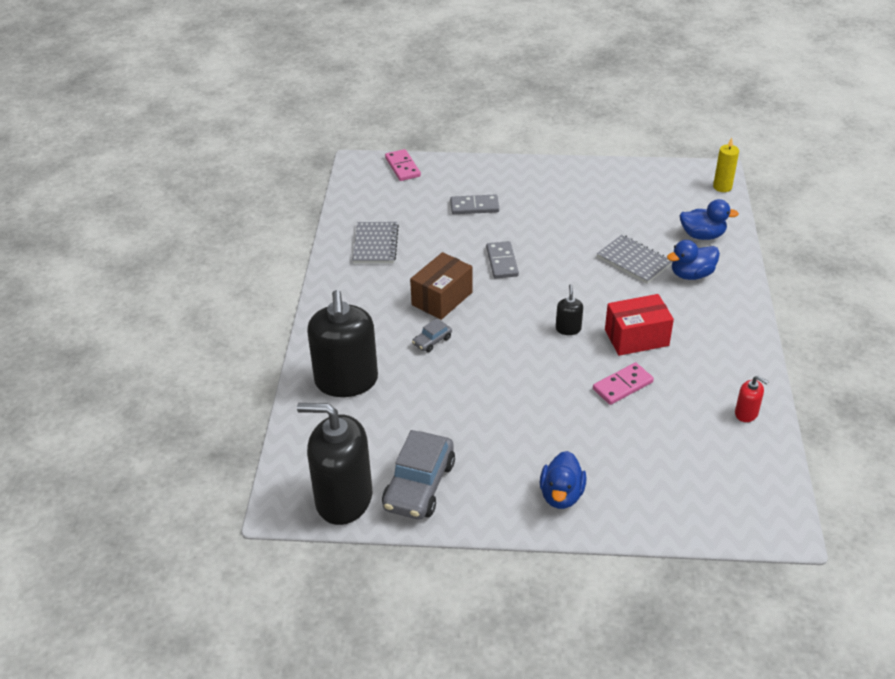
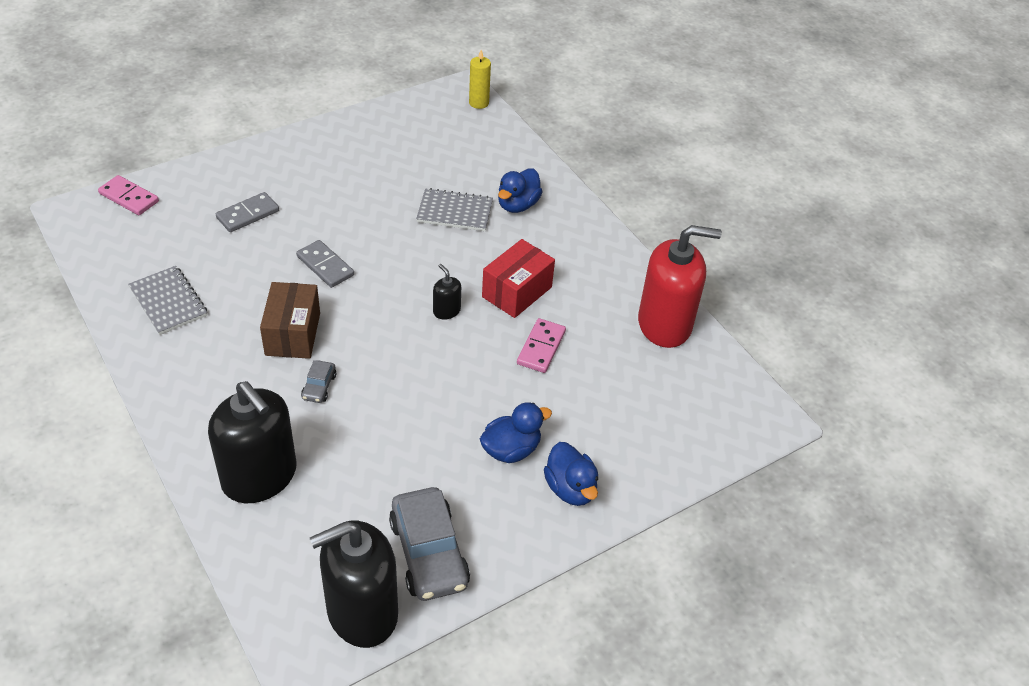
camera: 40 degrees left, 5 degrees up
(702, 235) = (497, 160): blue duck -> blue duck (511, 449)
(746, 413) = (664, 324): red soap dispenser -> red soap dispenser, size x2.36

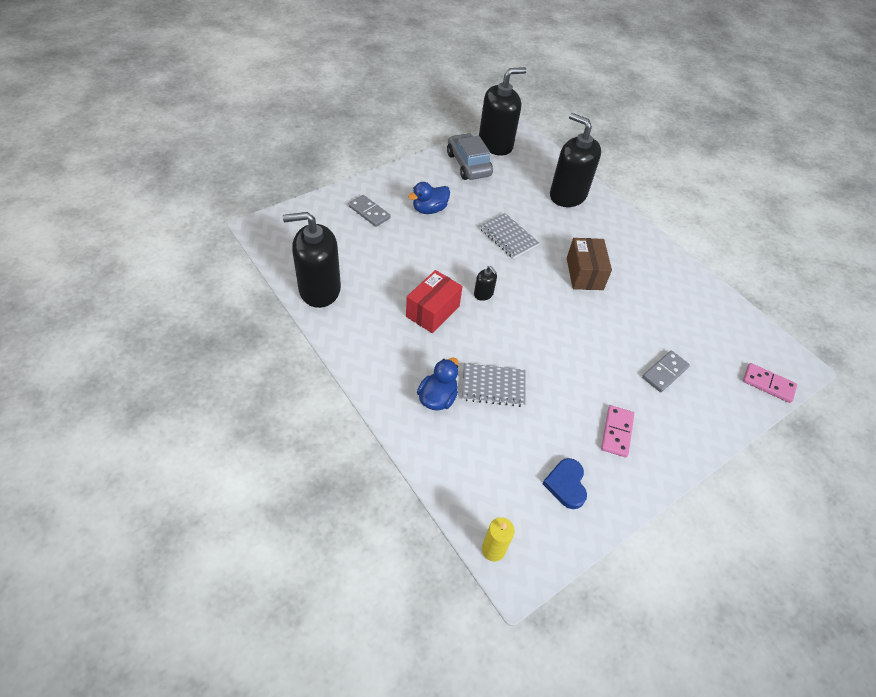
camera: 175 degrees right, 5 degrees up
(168, 302) = (678, 293): grey notebook -> grey notebook (508, 237)
(319, 387) = (554, 241): grey car -> none
(325, 266) = (583, 327): grey domino -> grey domino (369, 212)
(401, 135) = (566, 484): none -> blue heart
(541, 347) = (412, 269): pink domino -> pink domino (616, 432)
(570, 488) = (394, 191): blue duck -> none
(664, 324) = (319, 289): red soap dispenser -> black soap dispenser

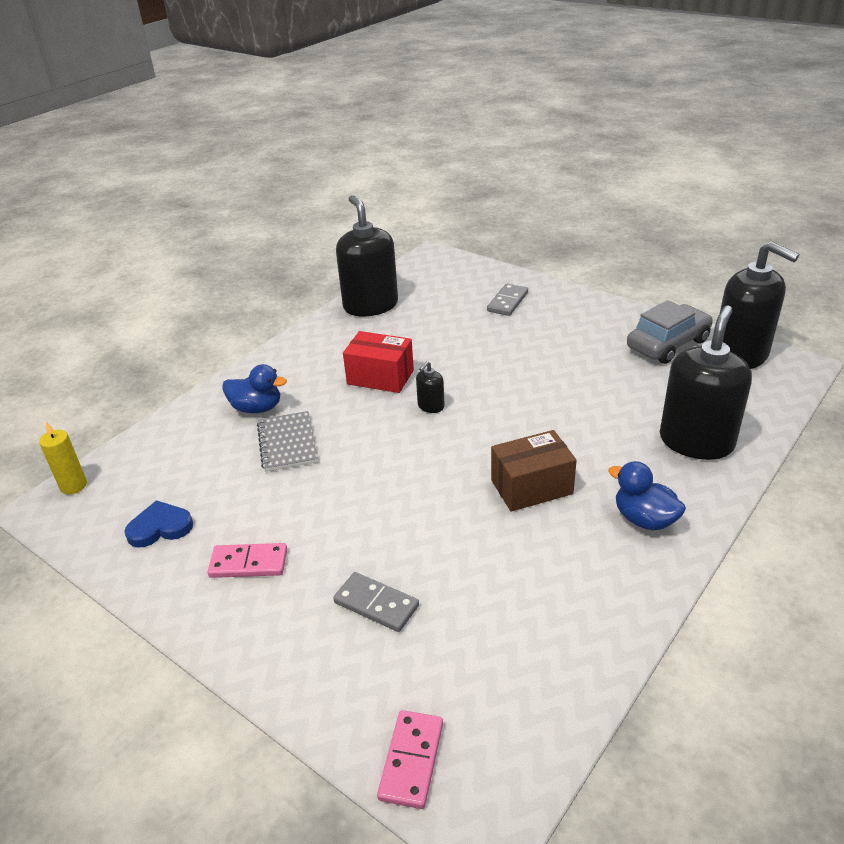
camera: 80 degrees right, 15 degrees down
(429, 209) = (549, 336): blue duck -> blue duck (644, 519)
(508, 237) = (551, 405): grey notebook -> none

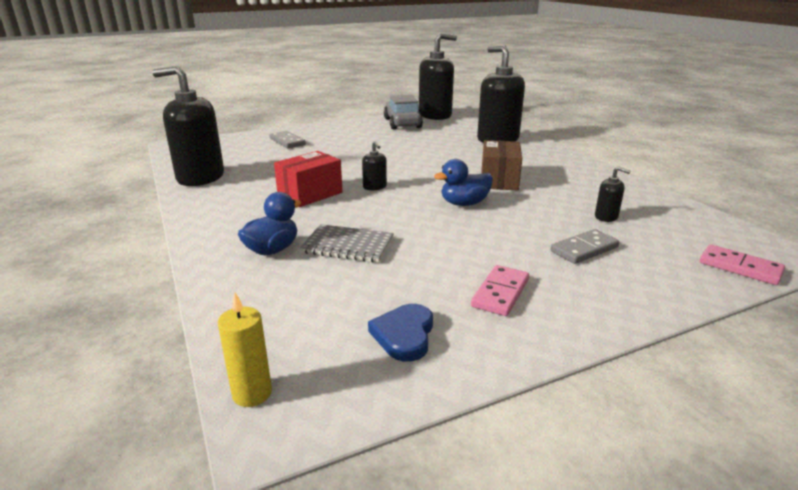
camera: 65 degrees left, 10 degrees down
(484, 608) = (606, 217): none -> black soap dispenser
(644, 519) = (553, 163): blue duck -> blue duck (464, 204)

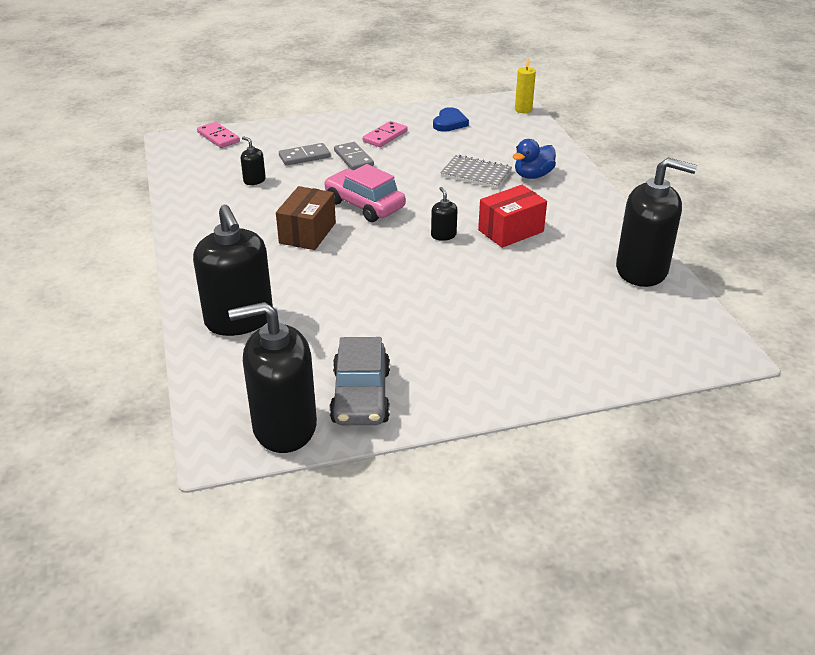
camera: 170 degrees left, 10 degrees up
(287, 142) = (559, 347): grey domino -> grey domino (353, 158)
(464, 204) = (364, 205): blue duck -> pink car

